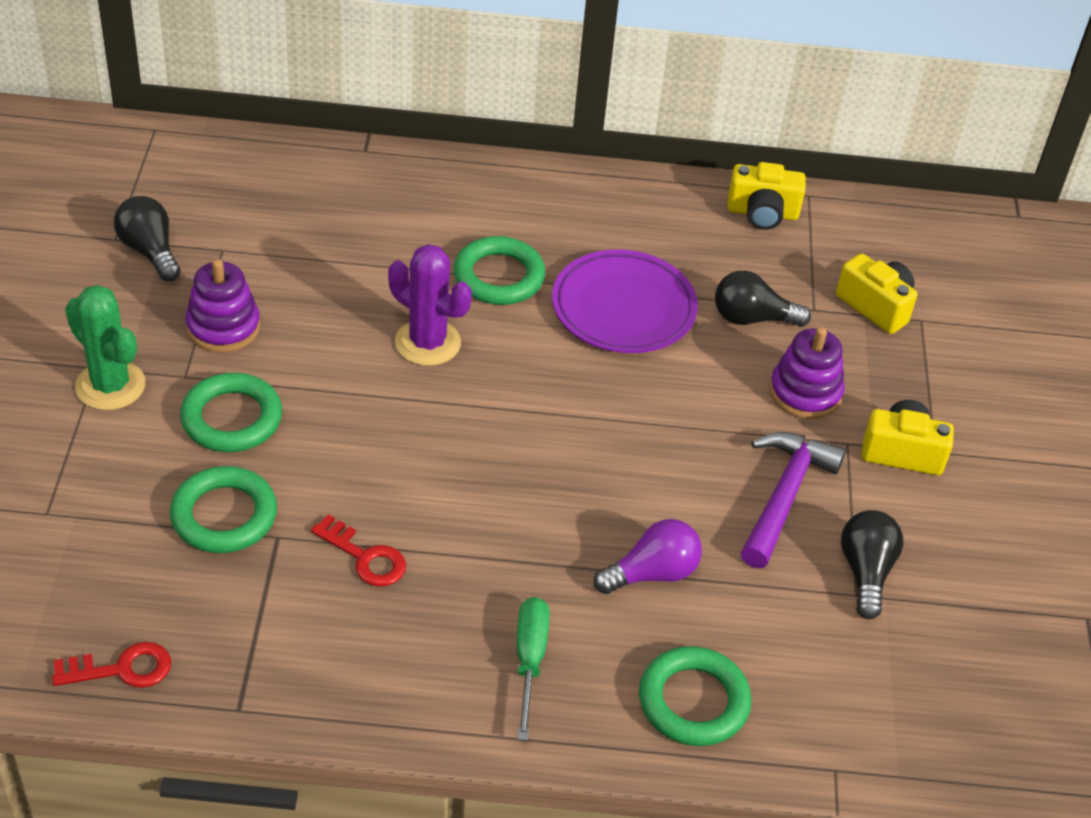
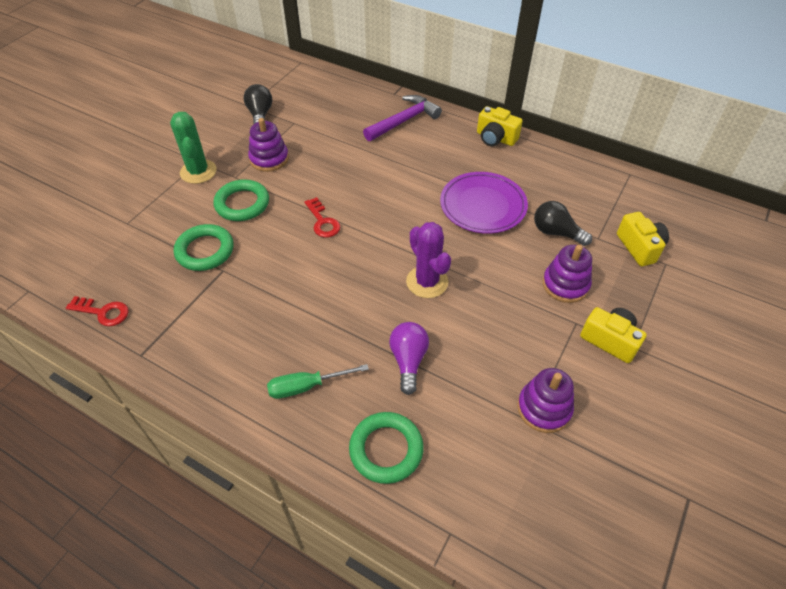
camera: 30 degrees right, 5 degrees up
(365, 557) = (258, 296): red key -> red key (322, 221)
(427, 343) = (364, 194): purple cactus -> purple cactus (427, 282)
(499, 277) = (423, 171): green ring -> none
(529, 660) = (306, 386): green screwdriver -> green screwdriver turned 135 degrees counterclockwise
(652, 573) = (408, 361): purple light bulb -> purple light bulb turned 90 degrees counterclockwise
(762, 213) = (595, 177): yellow camera -> yellow camera (495, 138)
(784, 496) = (517, 342): purple hammer -> purple hammer (404, 121)
(865, 572) = (544, 408): black light bulb -> purple stacking toy

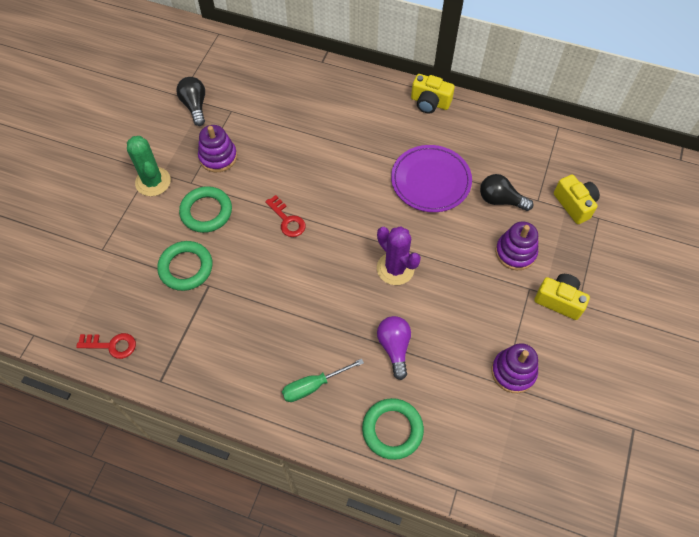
camera: 10 degrees left, 10 degrees up
(404, 121) = (338, 94): purple hammer -> none

